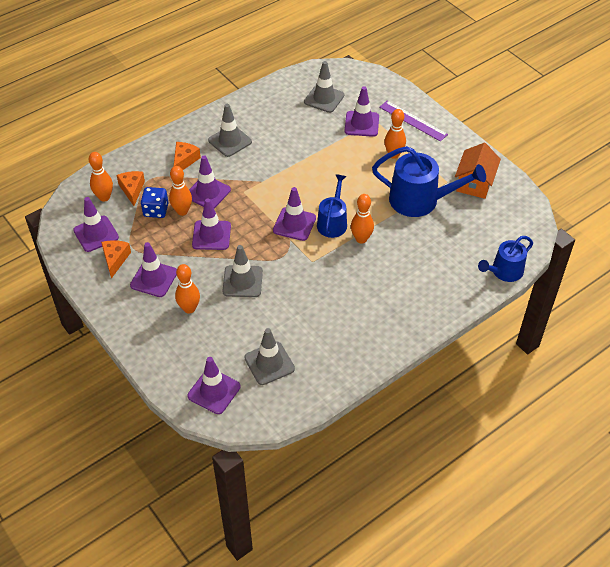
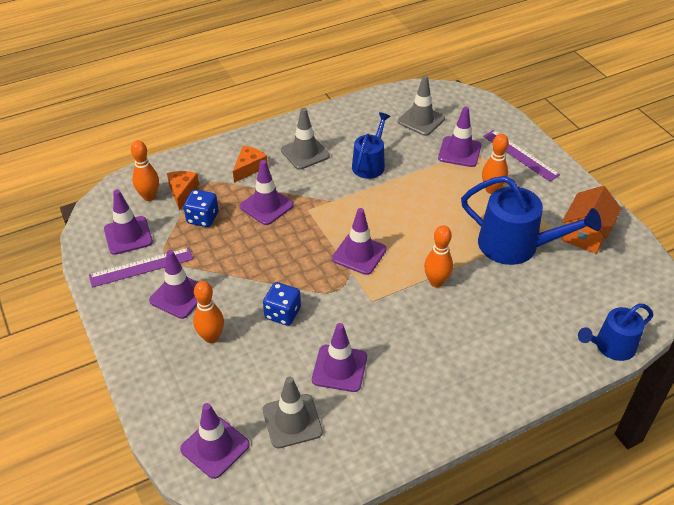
camera: 10 degrees right, 5 degrees down
(115, 259) = (141, 267): orange cheese -> purple ruler
(182, 211) = (232, 223): orange bowling pin -> none
(211, 235) = (259, 254): purple traffic cone -> purple traffic cone (339, 368)
(242, 281) = (282, 313): grey traffic cone -> blue dice
(332, 222) = (405, 258): blue watering can -> blue watering can (370, 164)

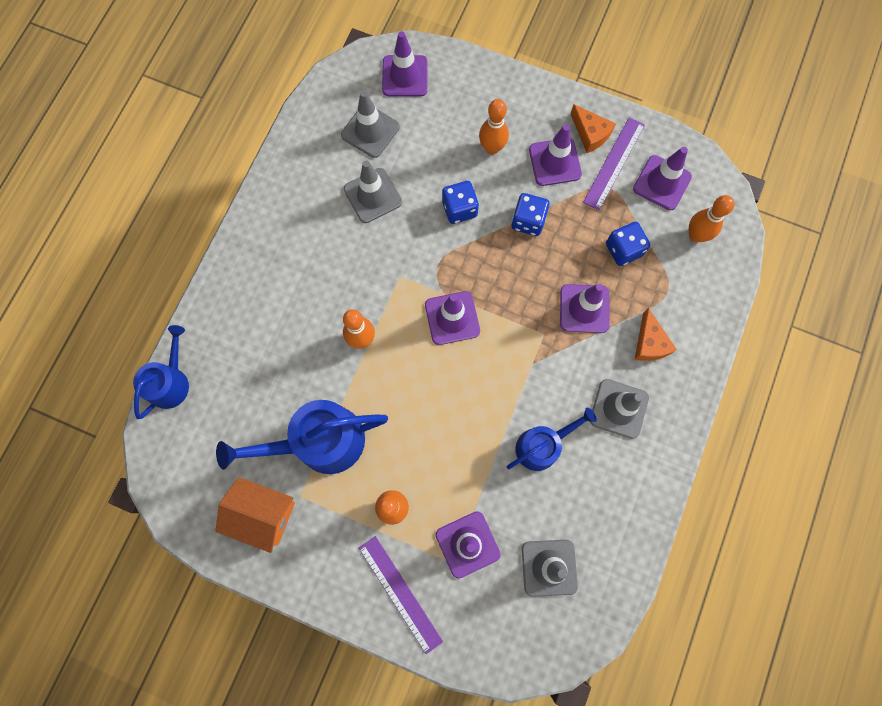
camera: 140 degrees right, 30 degrees up
(182, 192) = (674, 264): orange cheese -> orange cheese (590, 134)
(243, 273) = (528, 221): none -> blue dice
(339, 368) = (373, 195): purple traffic cone -> grey traffic cone
(370, 164) = (542, 446): blue watering can -> blue watering can turned 105 degrees counterclockwise
(520, 155) = (400, 594): purple ruler -> purple ruler turned 45 degrees clockwise
(585, 234) = (263, 514): orange house -> orange house turned 60 degrees counterclockwise

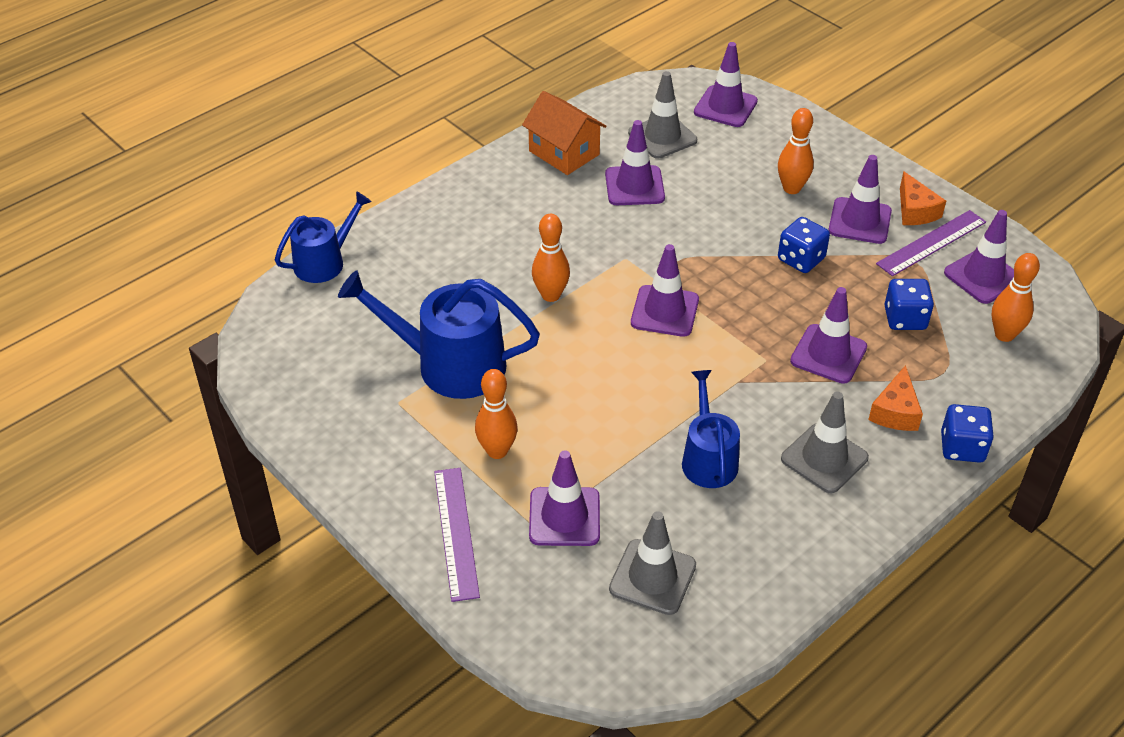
camera: 25 degrees right, 30 degrees down
(263, 514) = (347, 403): orange house -> orange house (564, 153)
(373, 195) = (634, 186): grey traffic cone -> purple traffic cone
(459, 209) = (726, 225): blue dice -> blue dice (962, 447)
(542, 446) = (708, 459): blue watering can -> blue watering can turned 90 degrees counterclockwise

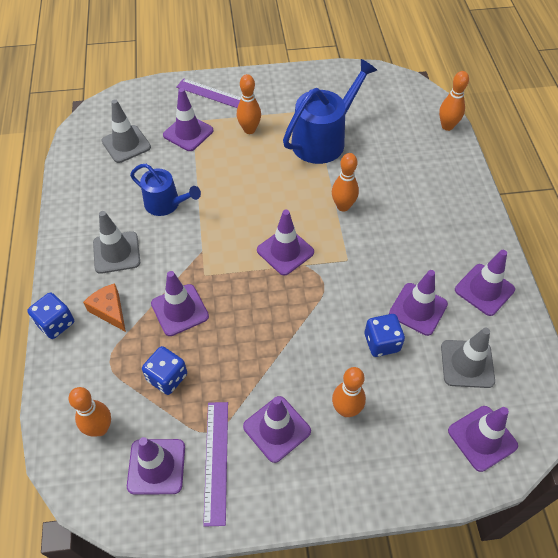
camera: 125 degrees right, 10 degrees up
(324, 262) = (447, 126): blue watering can -> orange bowling pin
(564, 153) = (484, 290): orange house -> purple traffic cone
(801, 259) = (269, 358): blue dice -> blue dice (382, 342)
(915, 211) = (257, 481): orange cheese -> none

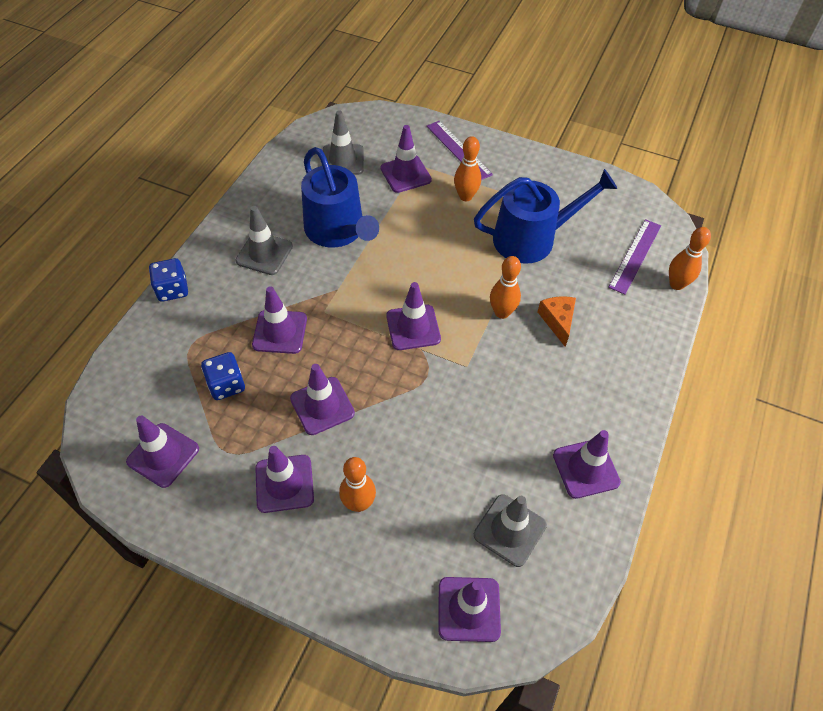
camera: 30 degrees right, 0 degrees up
(100, 428) = (143, 397): orange bowling pin -> none
(110, 310) = (222, 301): orange cheese -> orange cheese (557, 321)
(166, 204) = (338, 230): blue watering can -> blue watering can, size x1.62
(216, 461) = (213, 480): purple ruler -> purple ruler (635, 256)
(382, 342) = (440, 462): blue dice -> none
(418, 309) = (501, 450): purple traffic cone -> purple traffic cone (322, 406)

